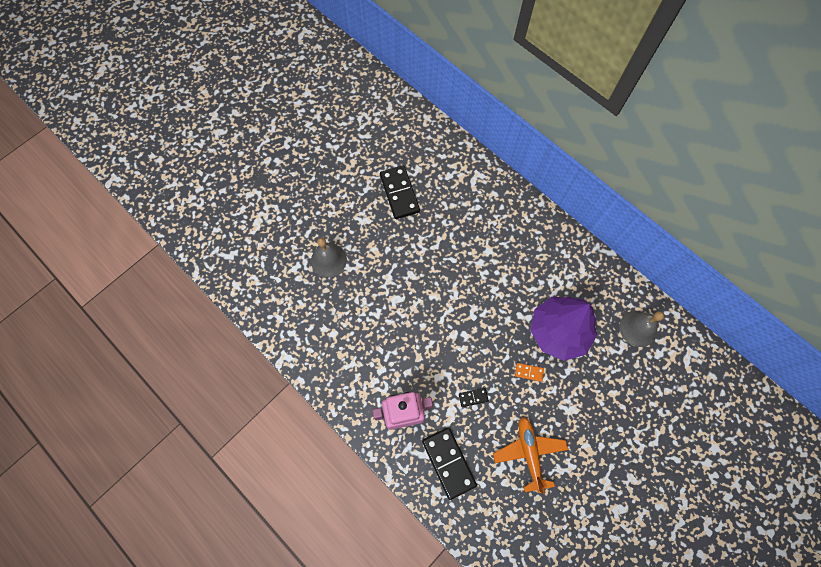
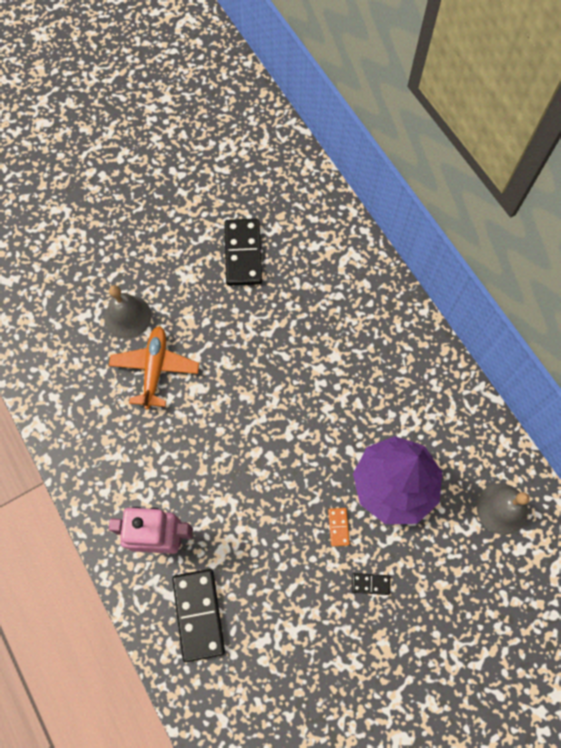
camera: 15 degrees right, 0 degrees up
(473, 397) = (256, 540): black domino -> black domino (370, 584)
(529, 372) = (338, 527): orange domino -> orange domino turned 60 degrees clockwise
(529, 453) = (306, 631): orange plane -> orange plane (155, 369)

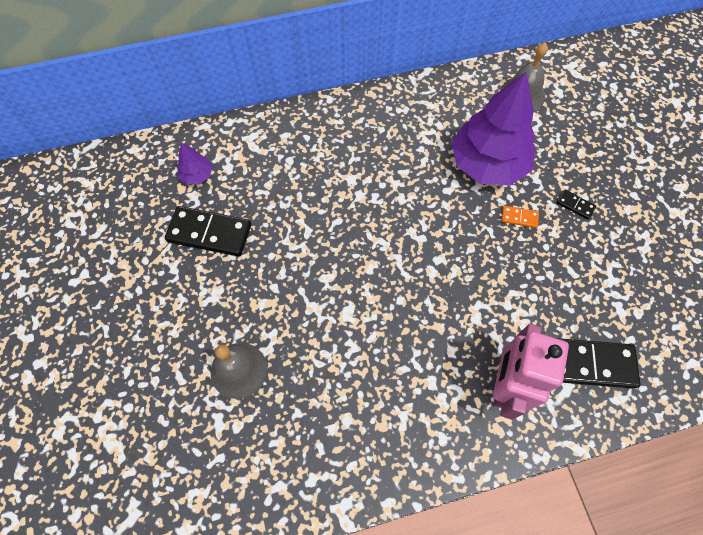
camera: 75 degrees left, 5 degrees down
(155, 369) = (312, 352): orange plane -> none
(298, 224) = (197, 175): none -> purple tree
(370, 584) = (575, 205): black domino -> black domino turned 75 degrees counterclockwise

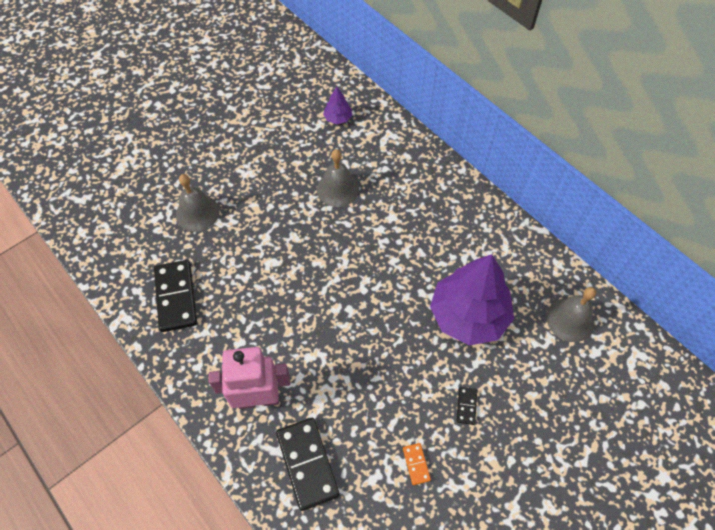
camera: 65 degrees right, 5 degrees down
(209, 233) = (294, 148): black domino -> black domino (176, 297)
(290, 212) = (338, 189): none -> grey bell
(519, 217) = (425, 360): orange domino -> orange domino (416, 464)

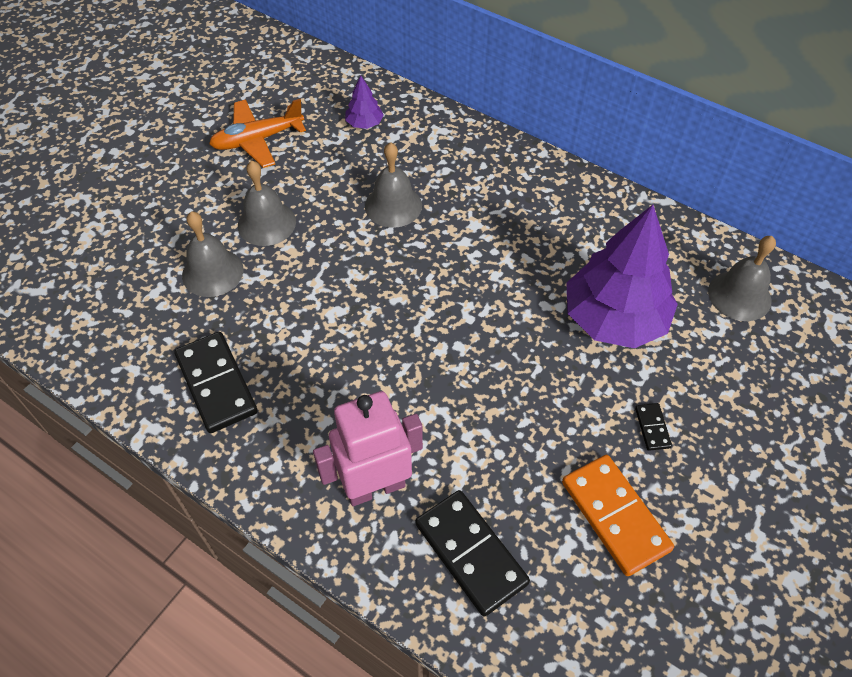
camera: 15 degrees left, 5 degrees down
(245, 183) = (266, 223): none -> grey bell
(258, 116) = (258, 140): none -> orange plane
(416, 464) = (615, 516): orange domino -> orange domino, size x2.17

